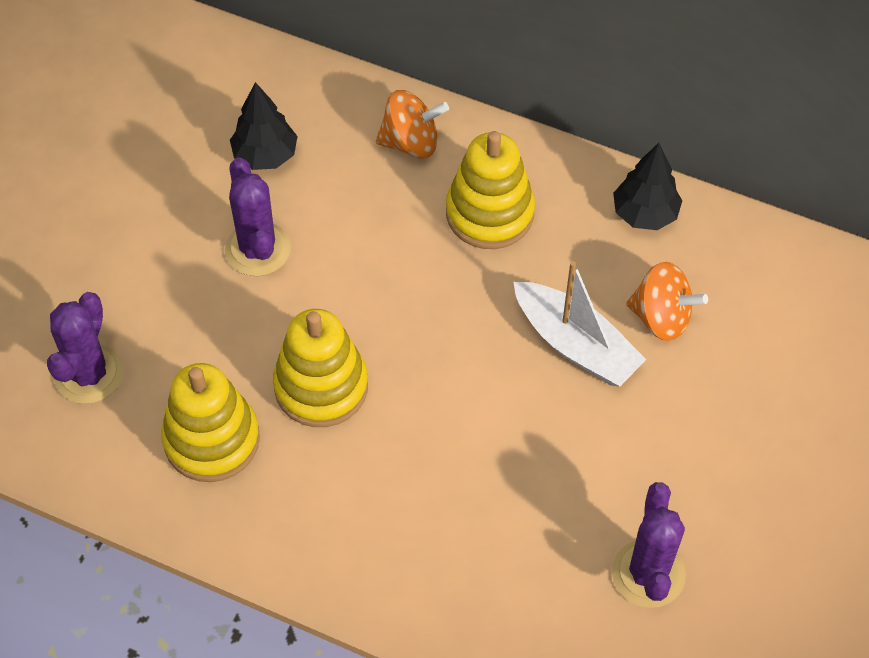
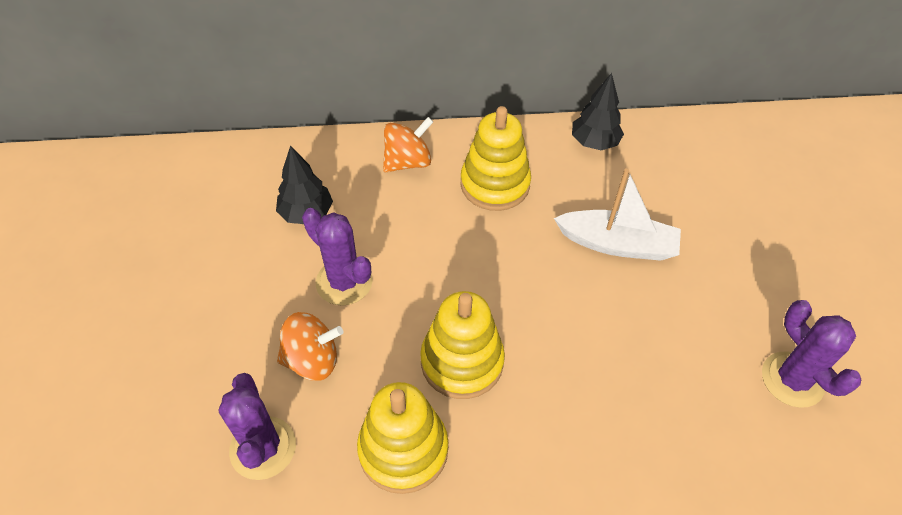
camera: 30 degrees left, 5 degrees down
(661, 317) = (656, 201): orange spinning top -> orange spinning top (312, 360)

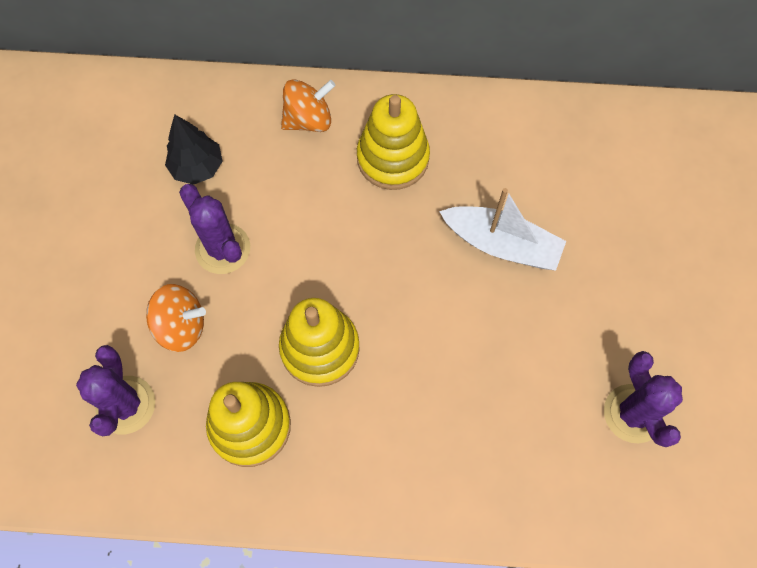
camera: 10 degrees right, 15 degrees up
(594, 142) = (509, 120): black tree -> none

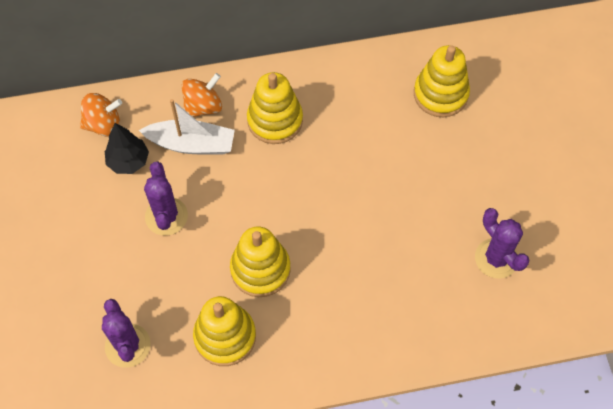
camera: 15 degrees left, 5 degrees down
(181, 326) = (152, 279): orange spinning top -> orange spinning top (103, 124)
(223, 249) = (166, 216): purple cactus -> purple cactus turned 45 degrees clockwise
(501, 244) = (372, 163): white boat -> white boat (191, 144)
(615, 174) = (440, 94): none -> yellow stacking toy

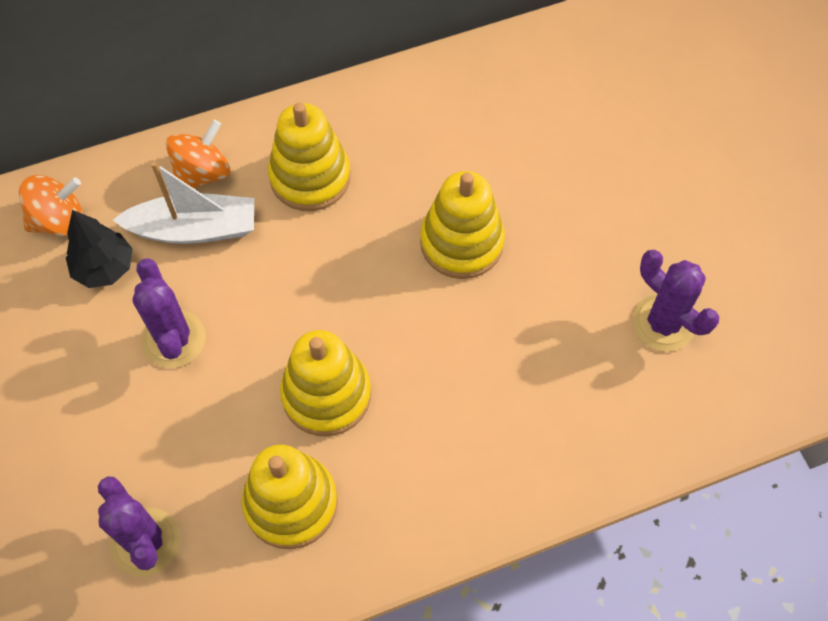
camera: 10 degrees left, 0 degrees up
(440, 94) = (538, 106): yellow stacking toy -> yellow stacking toy (461, 242)

